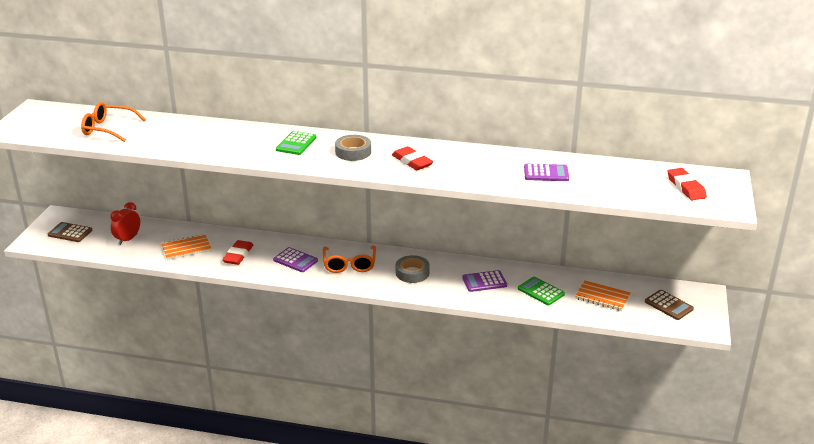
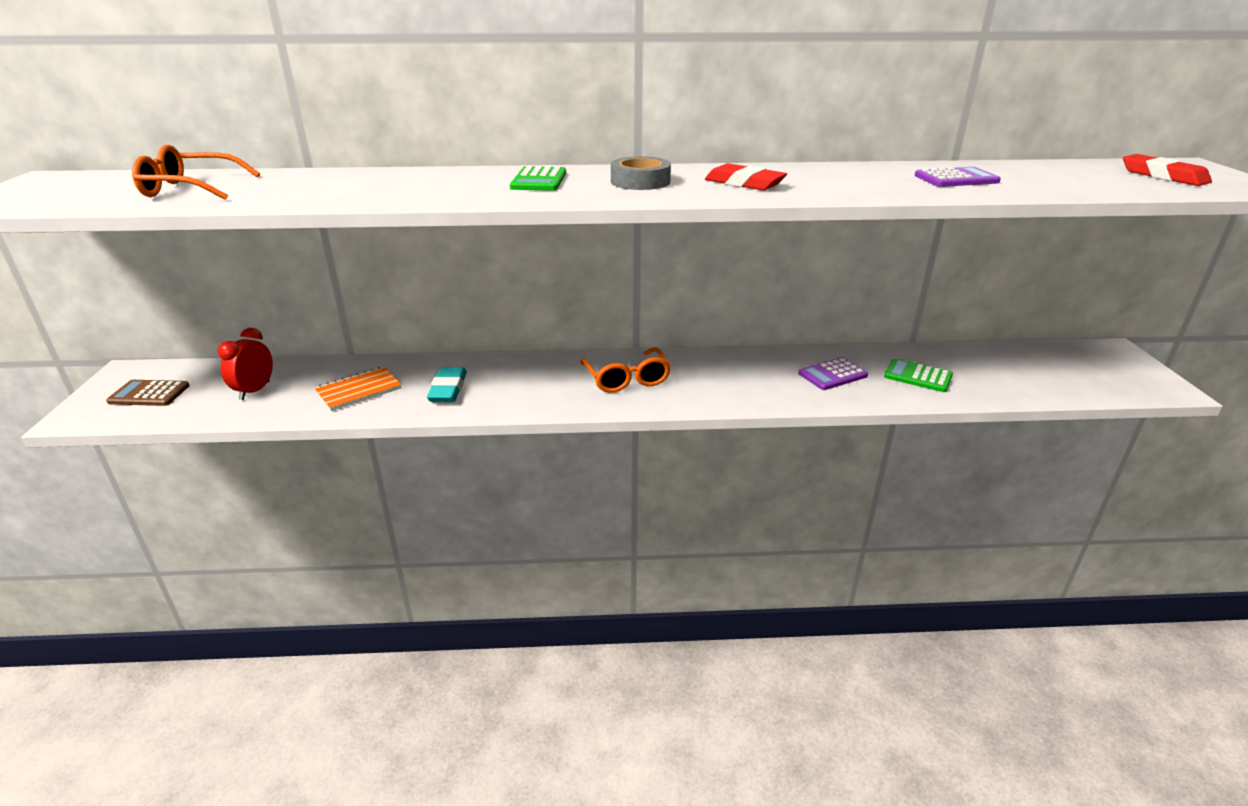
camera: 15 degrees left, 0 degrees up
(238, 255) = (448, 389): red eraser -> turquoise eraser
(295, 260) = (542, 384): purple calculator -> none
(412, 273) = (724, 377): grey tape -> none
(602, 297) = (1002, 372): orange notebook -> none
(668, 305) = (1092, 369): brown calculator -> none

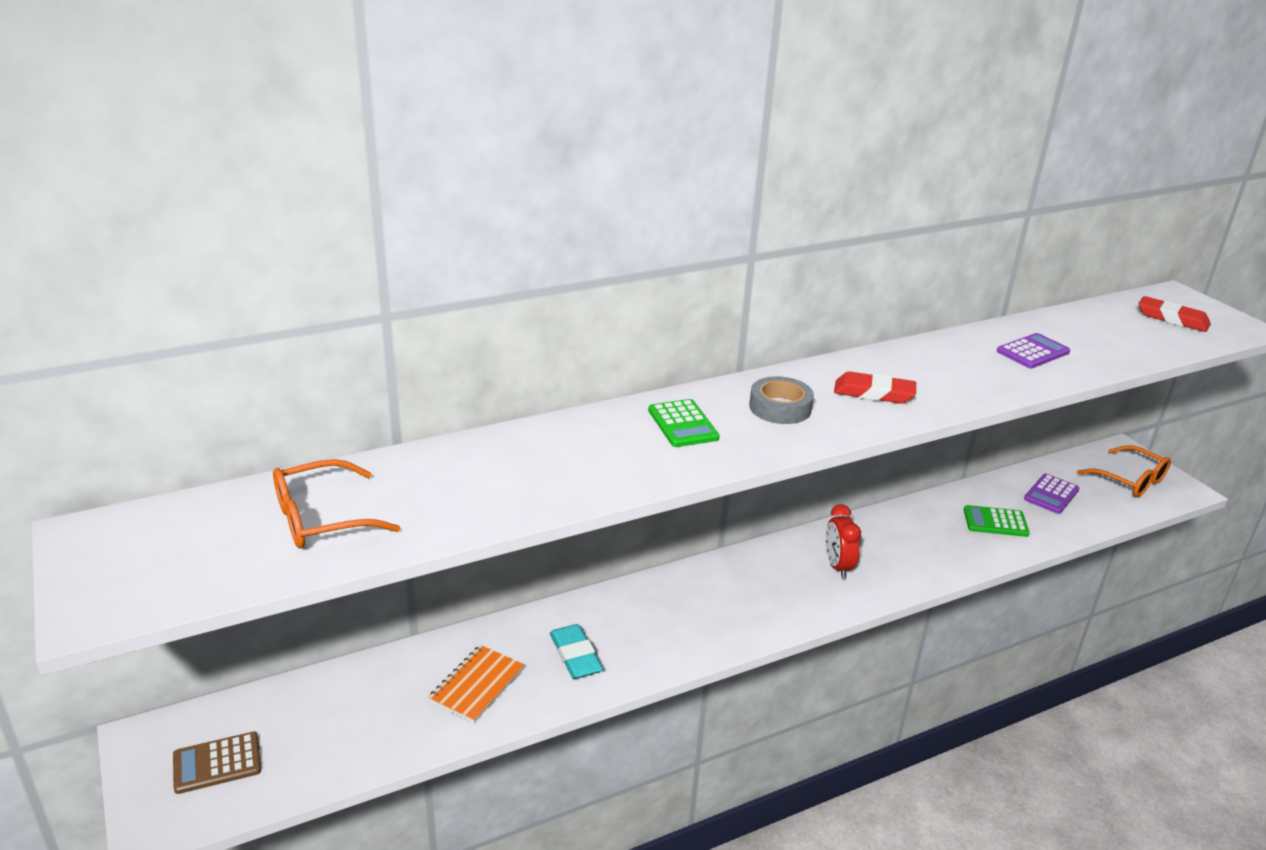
camera: 25 degrees left, 0 degrees up
(255, 391) = (351, 720): red clock -> red clock (837, 566)
(627, 379) = (745, 592): orange glasses -> orange glasses (1130, 480)
(832, 375) = (925, 538): purple calculator -> purple calculator (1051, 494)

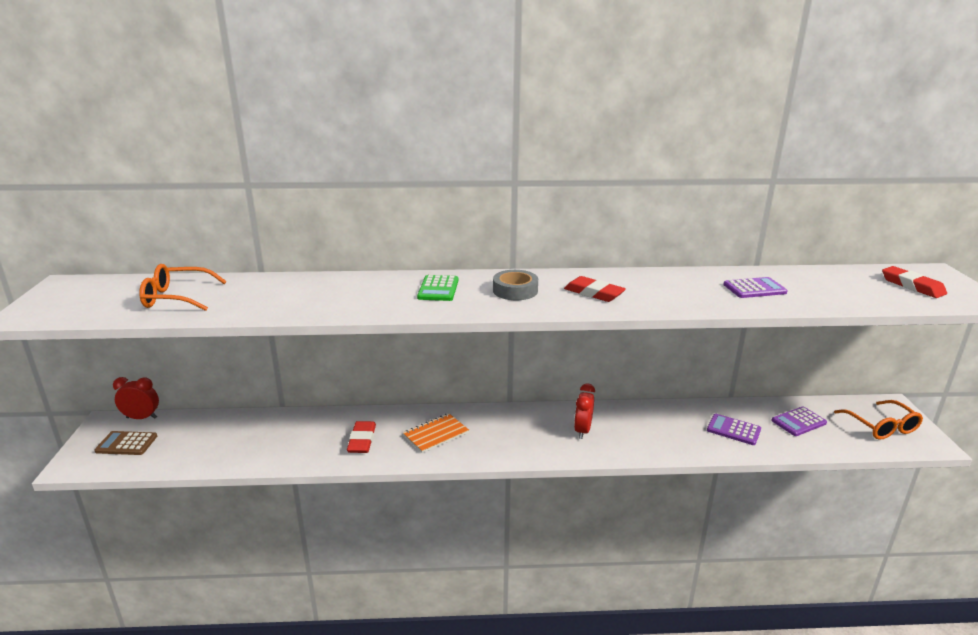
camera: 25 degrees right, 5 degrees down
(201, 713) = (141, 418): none -> red clock
(477, 685) = (291, 441): orange notebook -> orange notebook (436, 434)
(575, 656) = (362, 440): turquoise eraser -> red eraser
(995, 522) = (733, 430): green calculator -> purple calculator

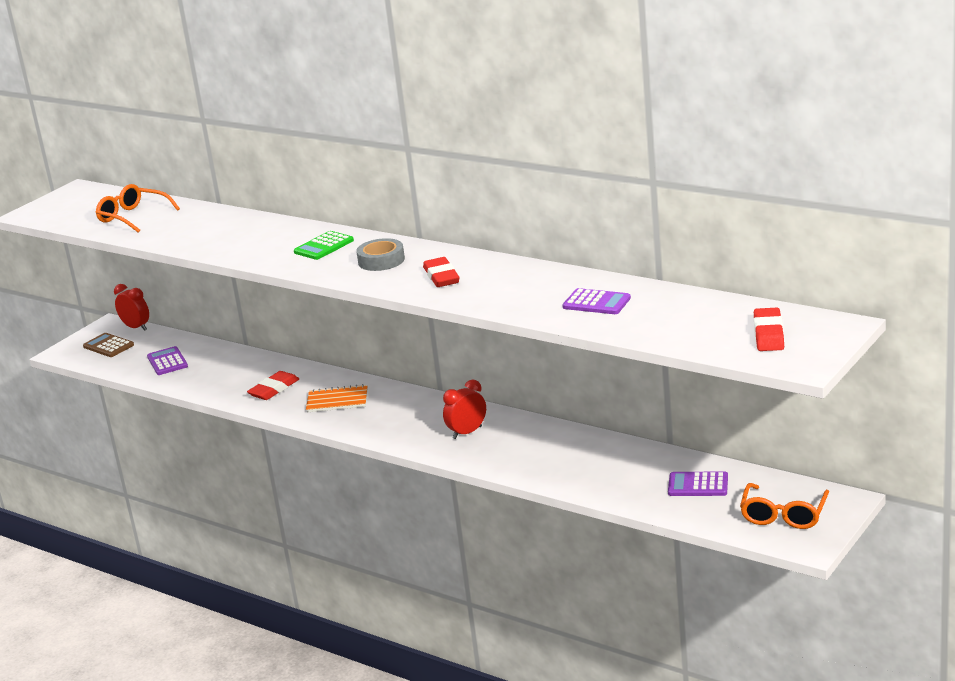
camera: 40 degrees right, 0 degrees up
(733, 430) = (614, 472): purple calculator -> purple calculator (167, 362)

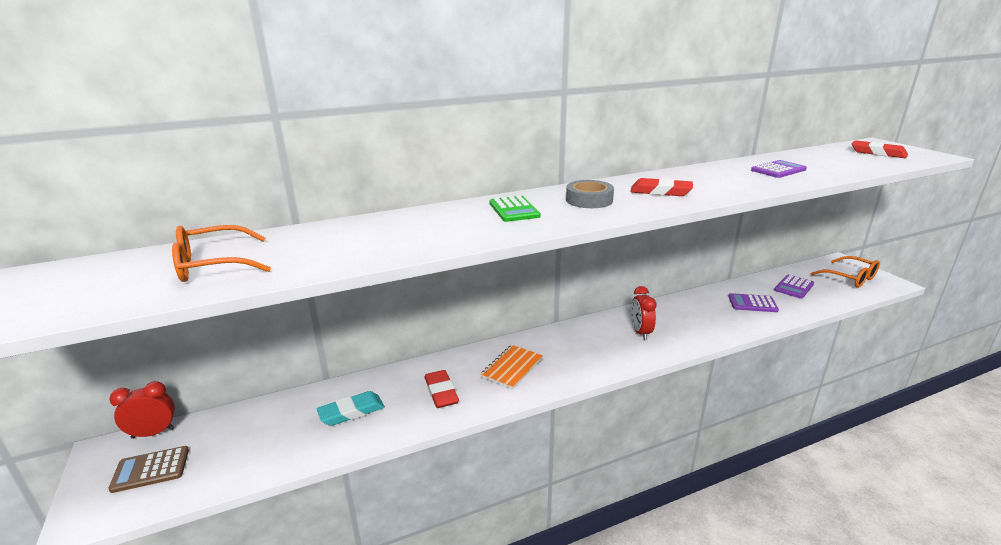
camera: 60 degrees left, 0 degrees up
(167, 362) = (271, 438): purple calculator -> purple calculator (752, 303)
(218, 371) = (351, 412): none -> turquoise eraser

